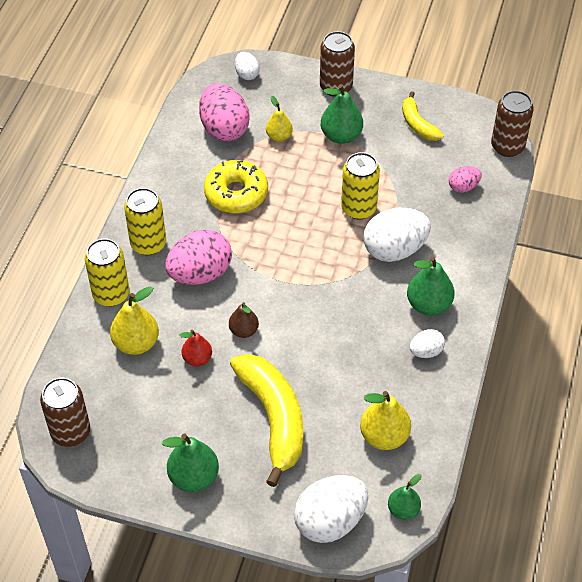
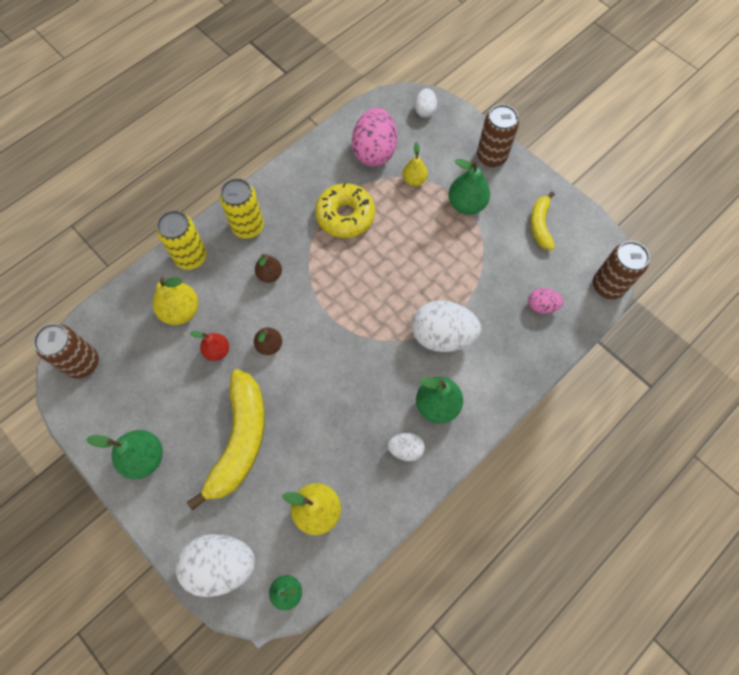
camera: 30 degrees right, 15 degrees up
(200, 274) = (270, 274): pink egg -> brown pear
(358, 208) = (437, 280): yellow can -> none

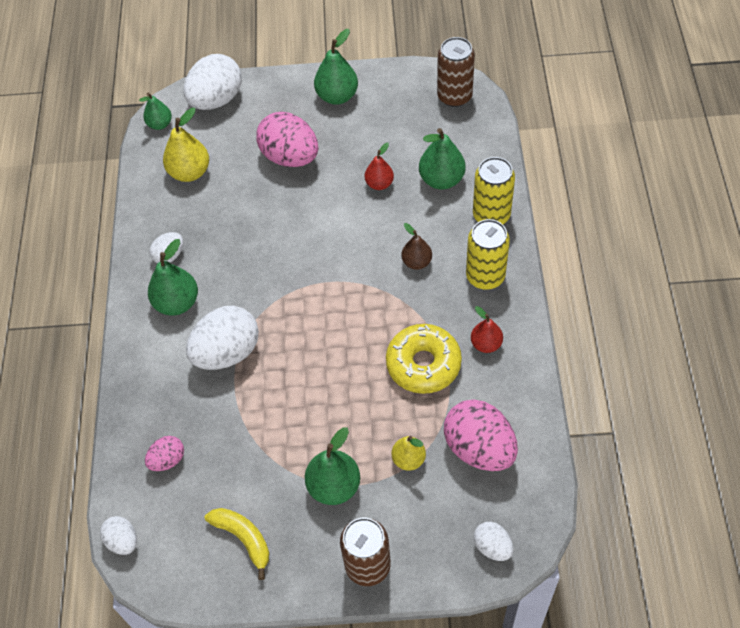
camera: 135 degrees right, 10 degrees down
(181, 311) = (441, 180): yellow pear -> green pear
(240, 440) = (290, 157): yellow banana -> pink egg
(269, 345) = (348, 221): brown pear -> none
(301, 193) = (486, 344): none -> red pear
(608, 286) = (123, 541): brown can -> white egg

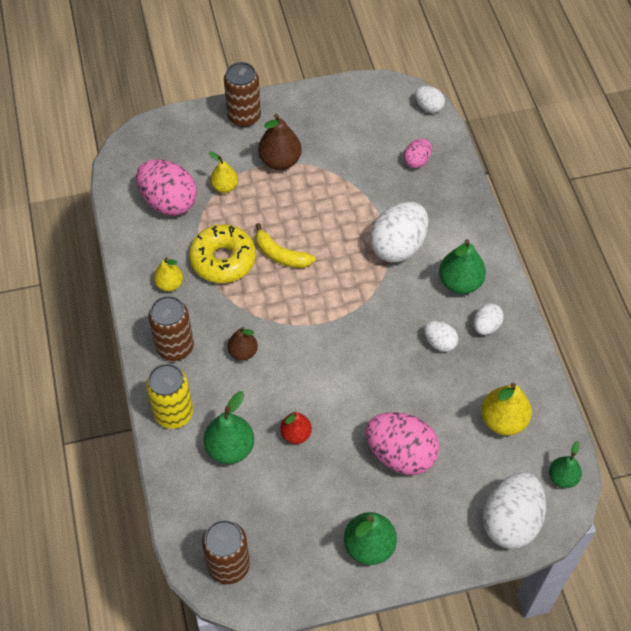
camera: 165 degrees right, 0 degrees up
(243, 538) = (339, 120): yellow banana -> yellow banana (281, 255)
(334, 486) = (280, 161): green pear -> brown pear
(485, 276) = (175, 347): yellow can -> brown can
(486, 344) = (169, 284): red pear -> yellow pear
(492, 547) = (154, 140): white egg -> white egg (439, 343)

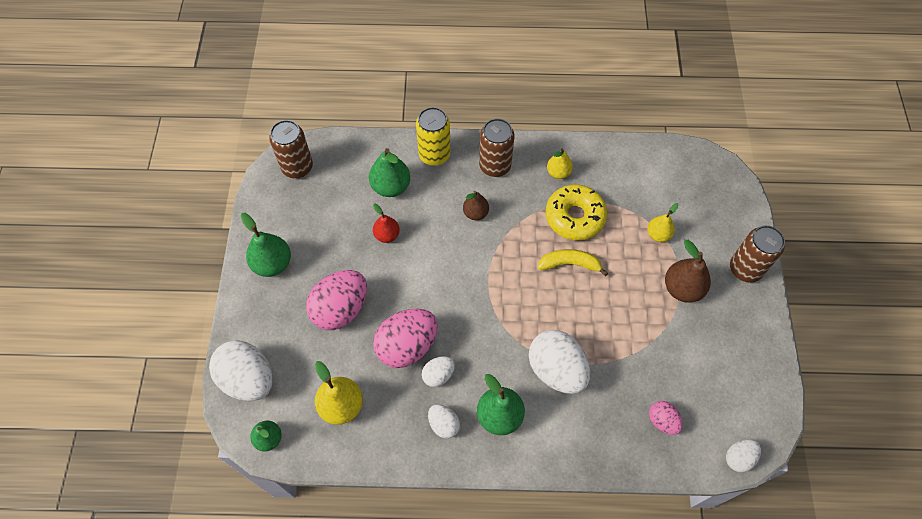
camera: 105 degrees right, 5 degrees up
(169, 202) = (648, 187): pink egg -> pink egg (407, 346)
(281, 255) = (569, 264): yellow banana -> yellow banana turned 45 degrees clockwise

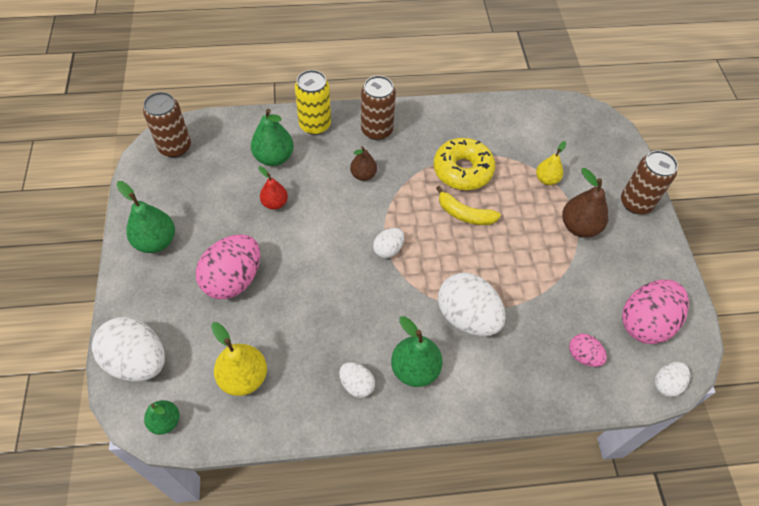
camera: 10 degrees left, 5 degrees down
(407, 346) = (308, 309): pink egg -> pink egg (645, 322)
(438, 375) = (345, 335): white egg -> white egg (388, 249)
(558, 172) = (440, 131): yellow pear -> none
(569, 264) = (464, 214): yellow banana -> yellow banana turned 150 degrees counterclockwise

